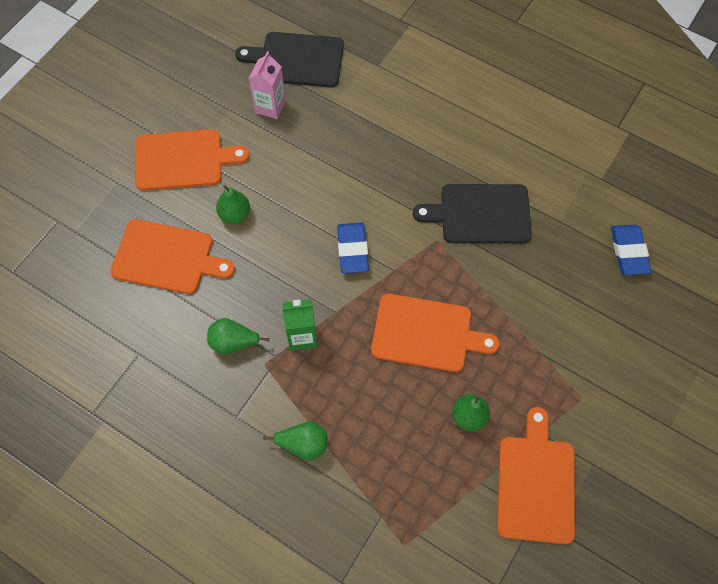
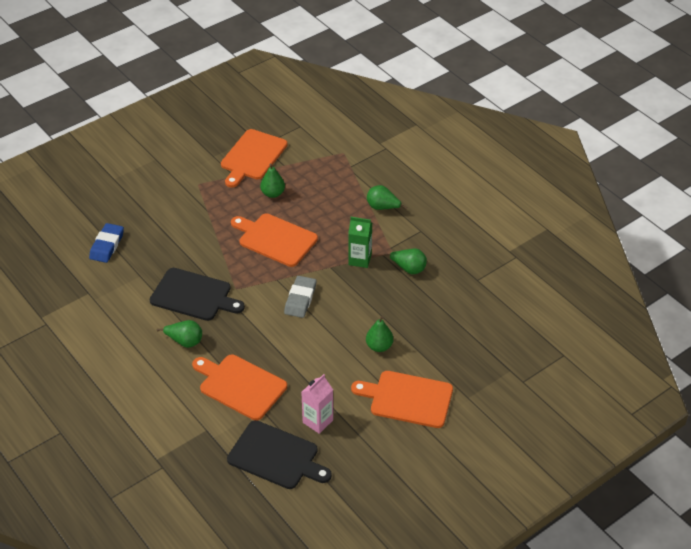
camera: 160 degrees left, 20 degrees down
(167, 257) = (441, 332): orange cutting board -> orange cutting board (240, 386)
(352, 250) = (300, 299): blue eraser -> grey eraser
(455, 152) = (185, 341): none -> green pear

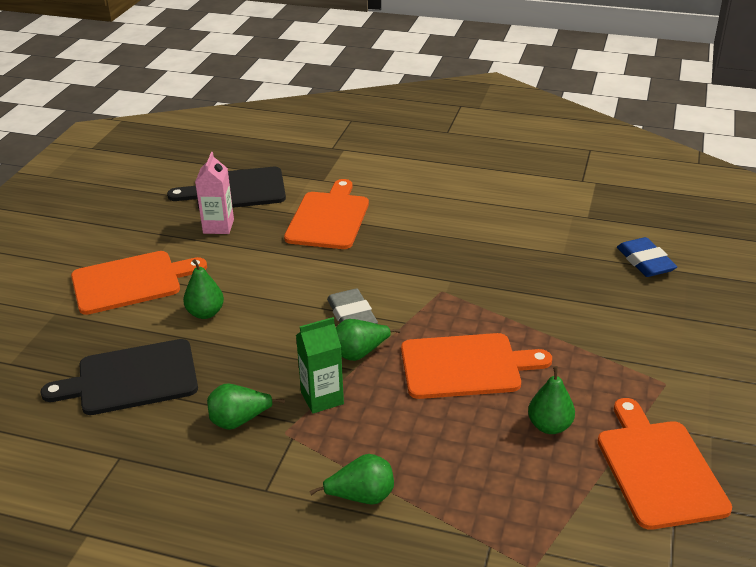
camera: 145 degrees right, 10 degrees down
(185, 341) = (430, 225): green pear -> green pear (360, 353)
(194, 295) = (478, 263): black cutting board -> black cutting board (131, 378)
(240, 386) = (329, 218): orange cutting board -> orange cutting board turned 75 degrees counterclockwise

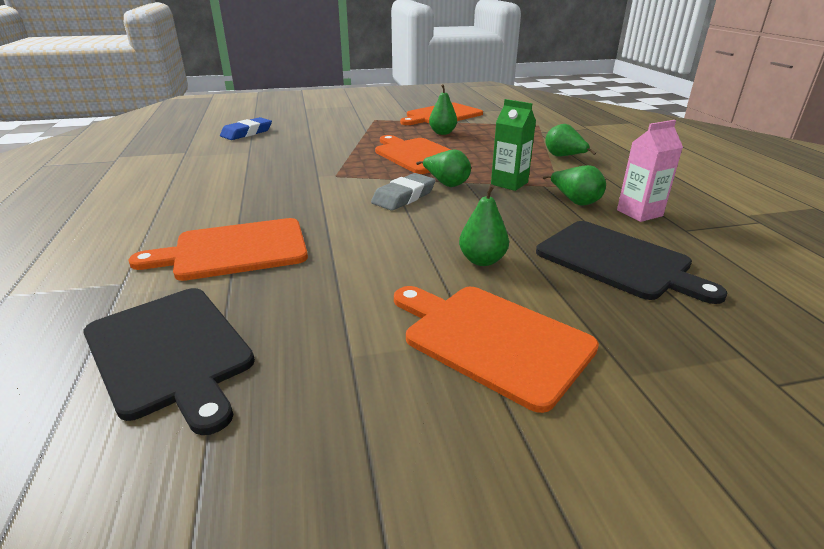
camera: 120 degrees left, 5 degrees down
(218, 226) = (298, 323): pink carton -> pink carton (639, 213)

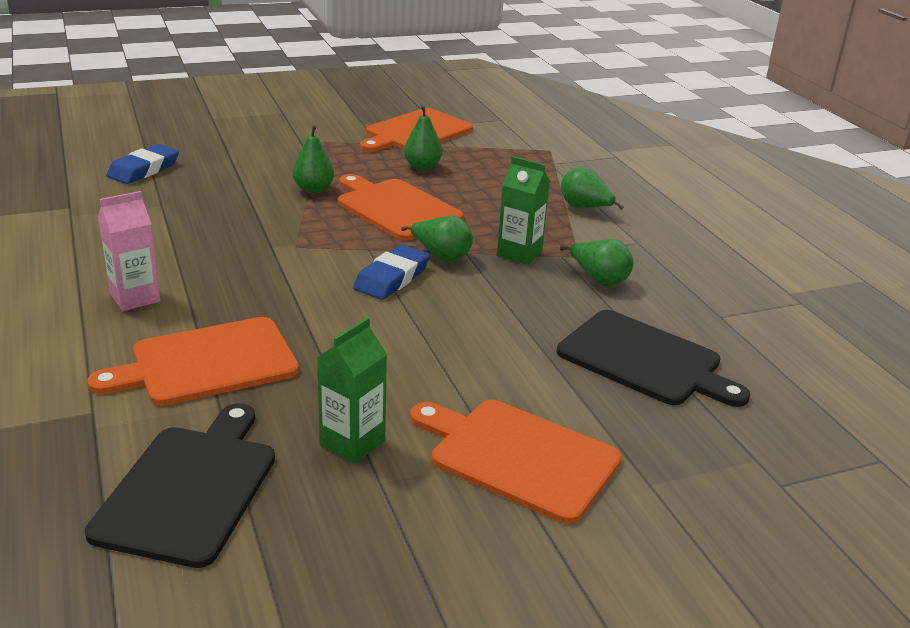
camera: 10 degrees left, 0 degrees up
(170, 352) = (190, 488): black cutting board -> black cutting board turned 120 degrees counterclockwise
(335, 319) = (352, 443): none -> green carton
(404, 197) = (392, 278): grey eraser -> blue eraser
(482, 260) = (498, 365): green pear -> green pear (313, 189)
(639, 213) = (672, 294): pink carton -> pink carton (135, 298)

